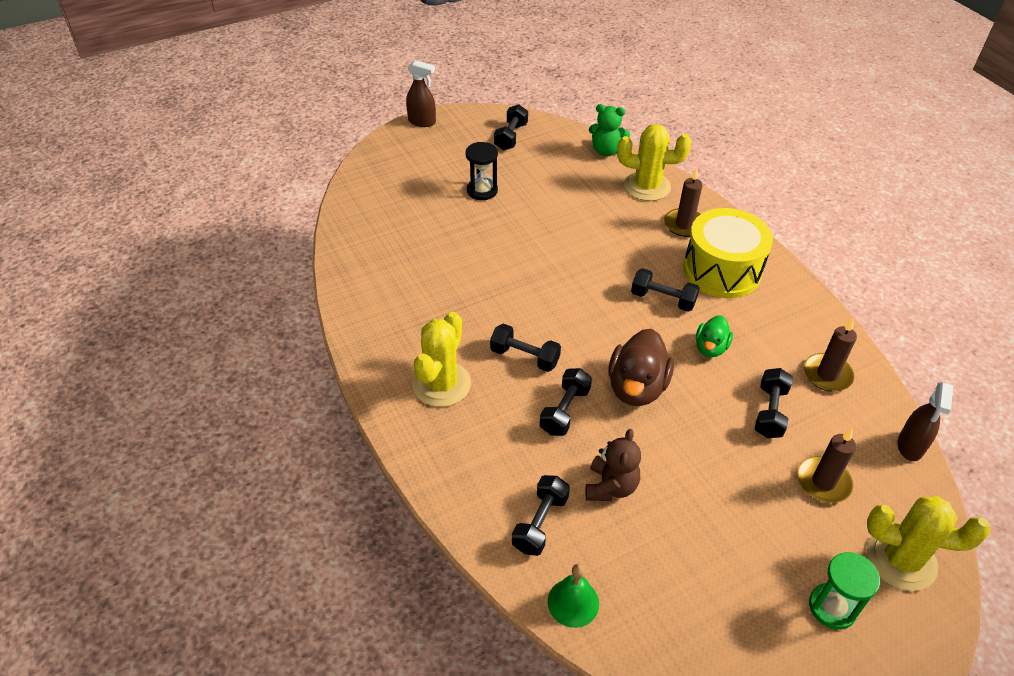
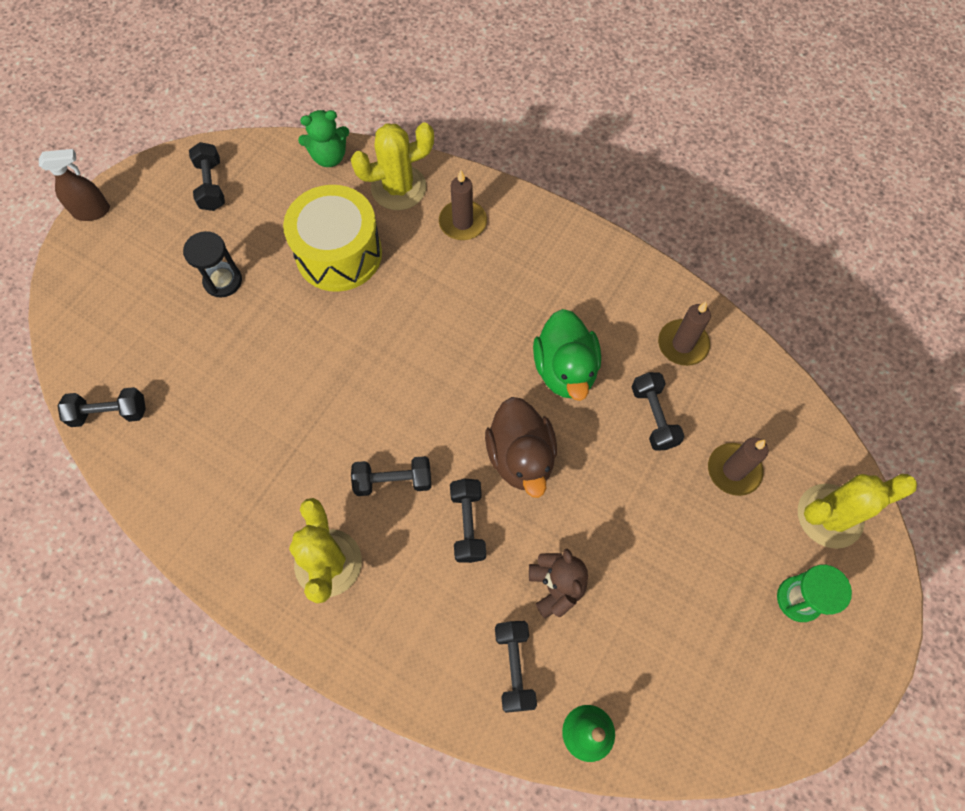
camera: 30 degrees left, 20 degrees up
(663, 299) = (490, 332): black dumbbell -> black dumbbell (110, 413)
(710, 348) = (565, 370): green duck -> green duck, size x1.70
(722, 270) = (528, 265): yellow drum -> yellow drum (339, 254)
(910, 446) = (786, 388): brown spray bottle -> none

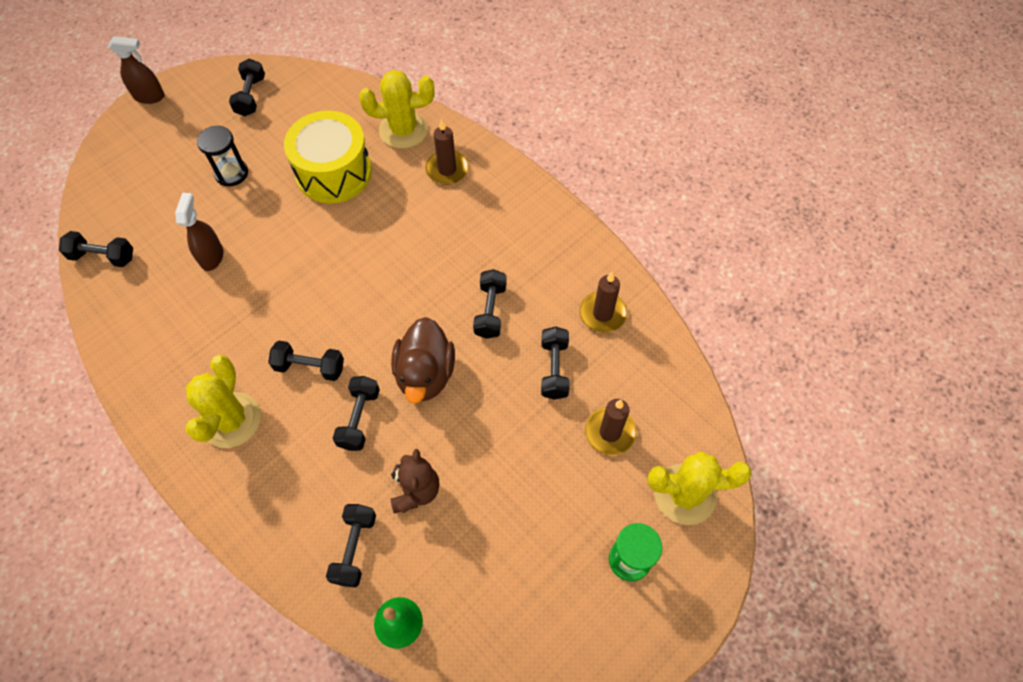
camera: 15 degrees right, 5 degrees down
(237, 383) = (212, 256): none -> brown spray bottle
(329, 157) = (355, 93): green teddy bear -> none
(565, 370) = (490, 311): green duck -> black dumbbell

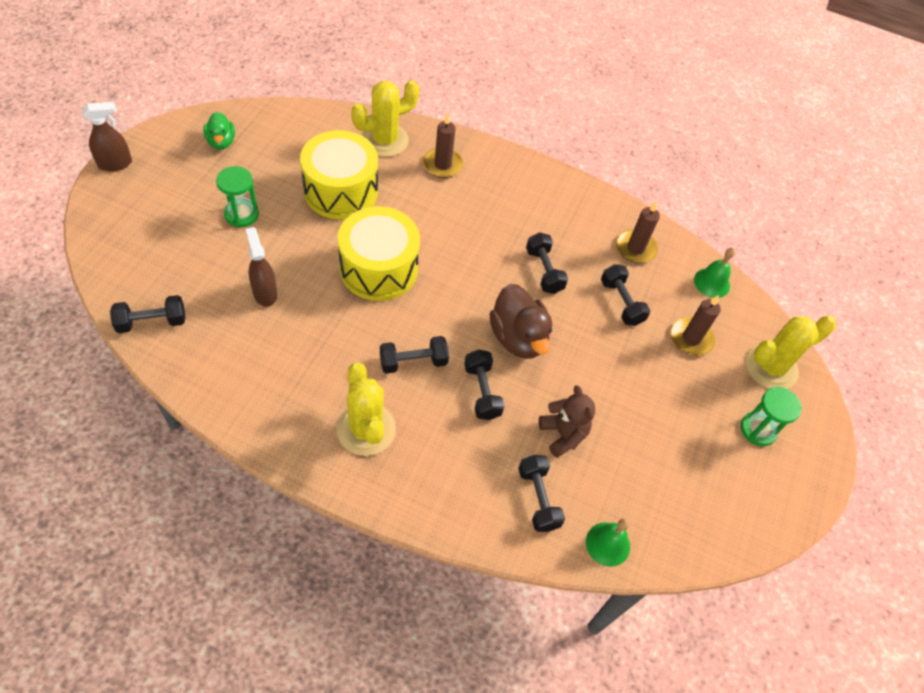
camera: 30 degrees left, 5 degrees down
(231, 173) = (241, 214): black hourglass -> green hourglass
(251, 96) = (221, 142): black dumbbell -> green duck
(327, 262) = (378, 268): none -> yellow drum
(669, 377) = (712, 282): none -> green bell

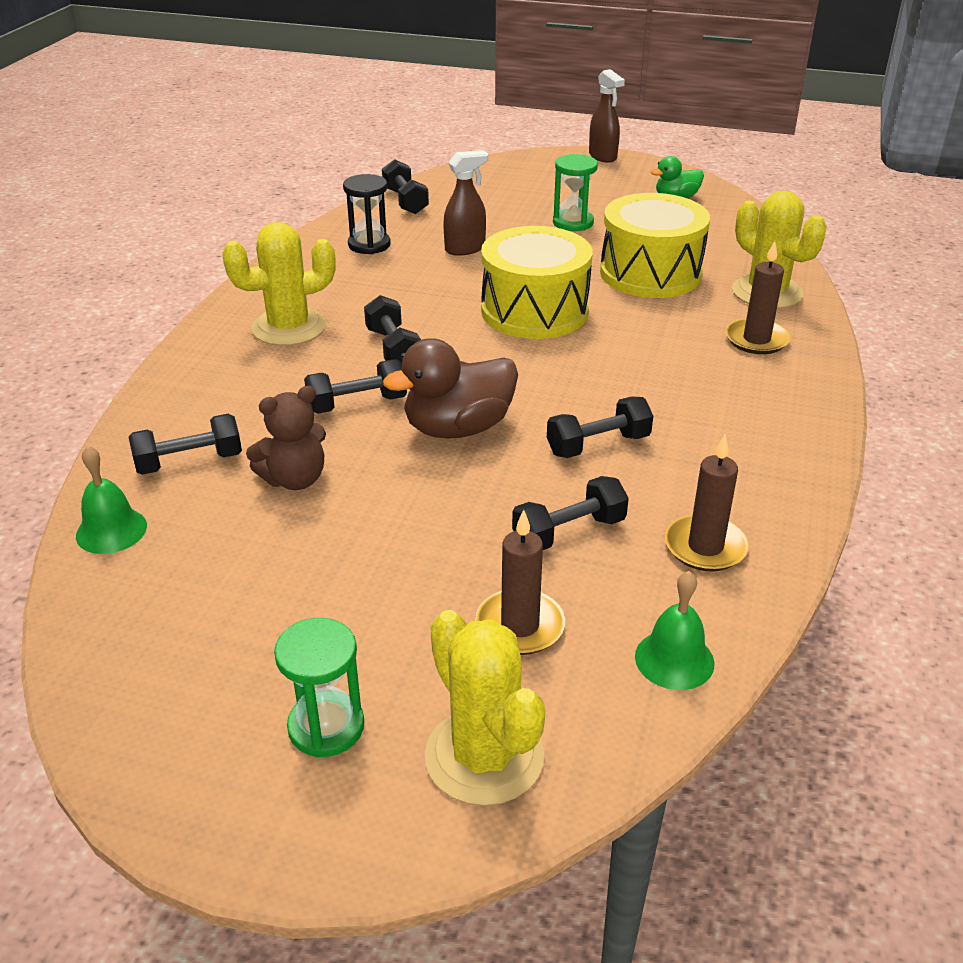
camera: 90 degrees right, 20 degrees down
(234, 360) = (369, 245): none -> black hourglass

